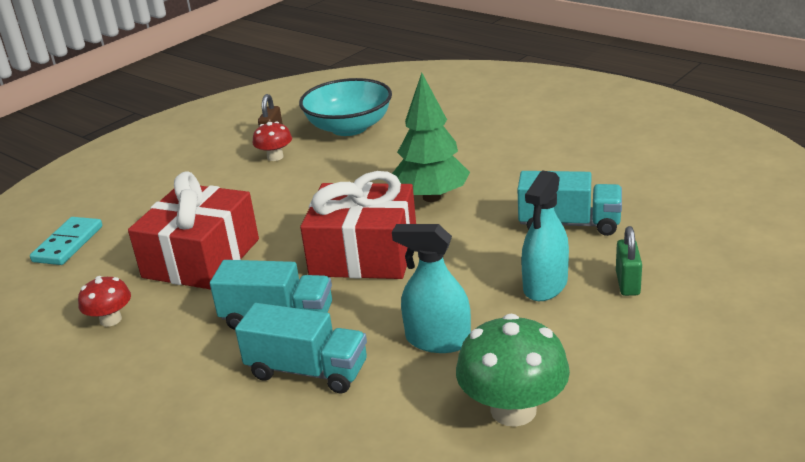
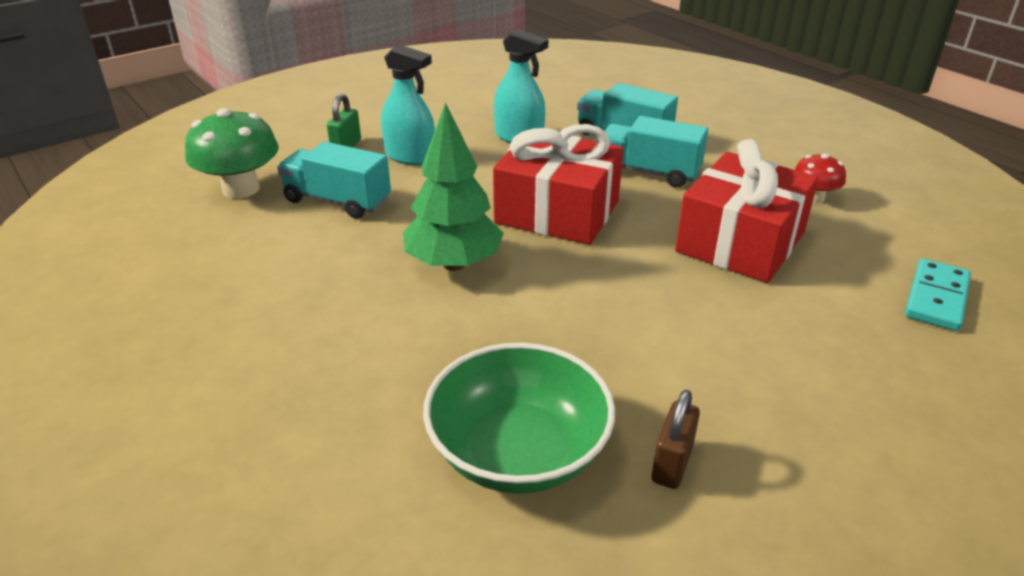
camera: 170 degrees left, 5 degrees up
(275, 157) = (664, 402): red mushroom -> none
(349, 127) = (518, 452): turquoise bowl -> green bowl
(513, 410) = (490, 99): green mushroom -> green mushroom (241, 189)
(545, 285) = (410, 156): turquoise spray bottle -> turquoise spray bottle turned 75 degrees clockwise

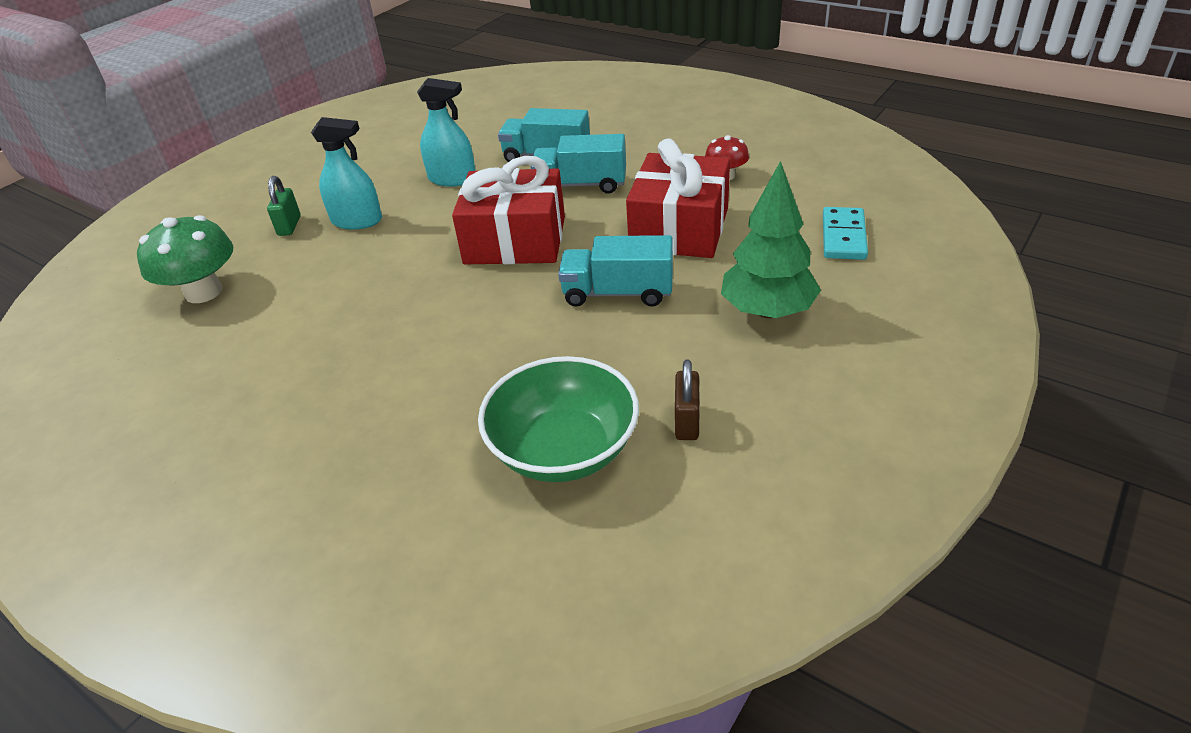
camera: 15 degrees left, 5 degrees up
(337, 201) = (306, 280): turquoise truck -> turquoise truck (618, 293)
(454, 264) = (442, 310): green tree -> green tree (767, 311)

